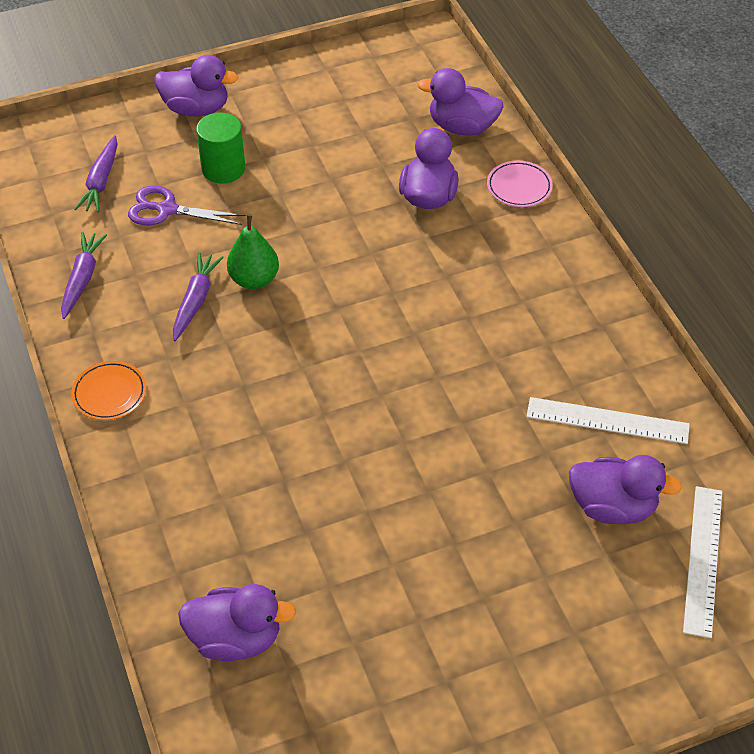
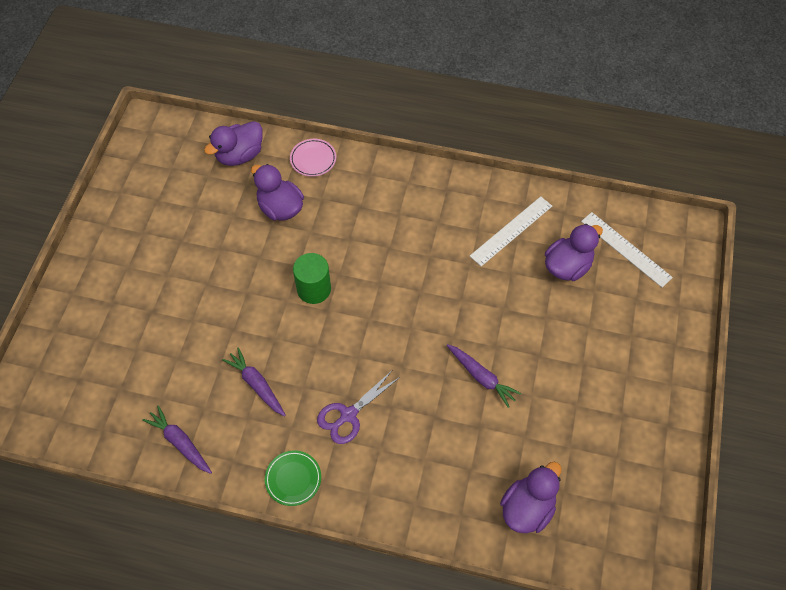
camera: 55 degrees left, 10 degrees up
(101, 181) = (100, 382): purple carrot -> purple carrot (481, 377)
(109, 393) = (293, 479): orange plate -> green plate
(166, 209) = (162, 357): purple scissors -> purple scissors (348, 415)
(196, 109) = (85, 286): purple duck -> none
(223, 169) = (156, 303): green cylinder -> green cylinder (314, 289)
(254, 279) = (267, 341): green pear -> none

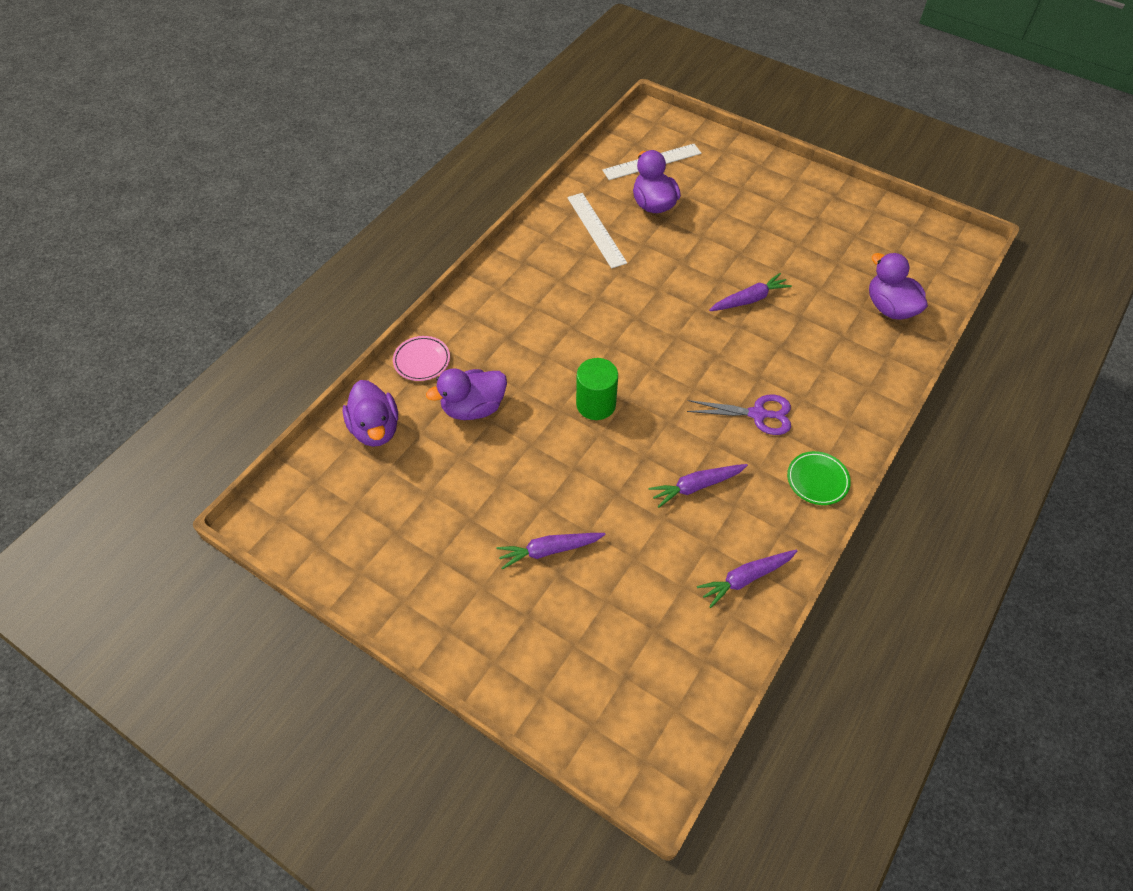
camera: 70 degrees left, 5 degrees down
(168, 299) = (549, 550): none -> purple carrot
(348, 415) = (758, 414): purple scissors -> purple scissors turned 60 degrees counterclockwise

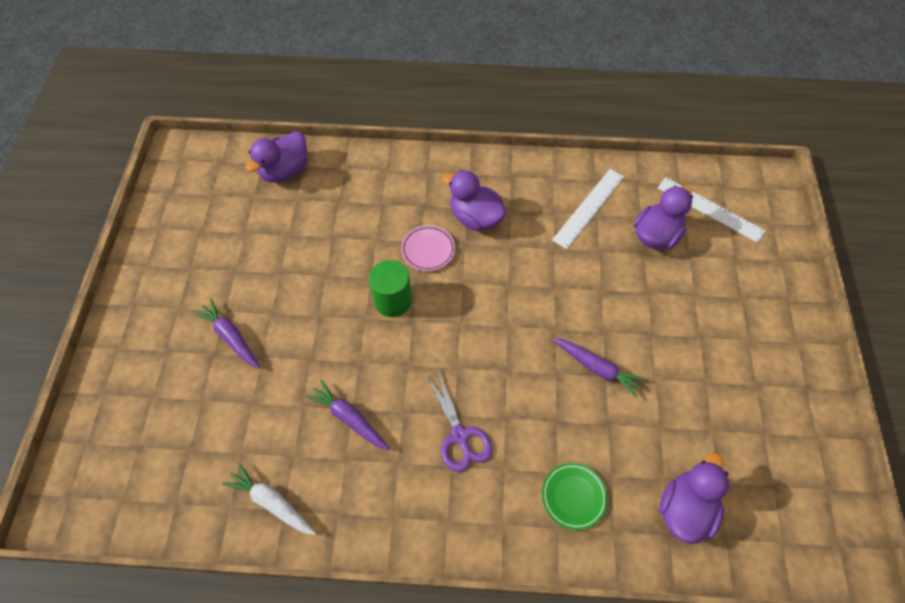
camera: 60 degrees right, 5 degrees up
(422, 361) = (364, 164): pink plate -> pink plate (428, 250)
(473, 408) = (339, 219): purple duck -> purple duck (475, 218)
(745, 578) = (272, 502): purple carrot -> white carrot
(817, 480) = (413, 523): green plate -> green plate (573, 496)

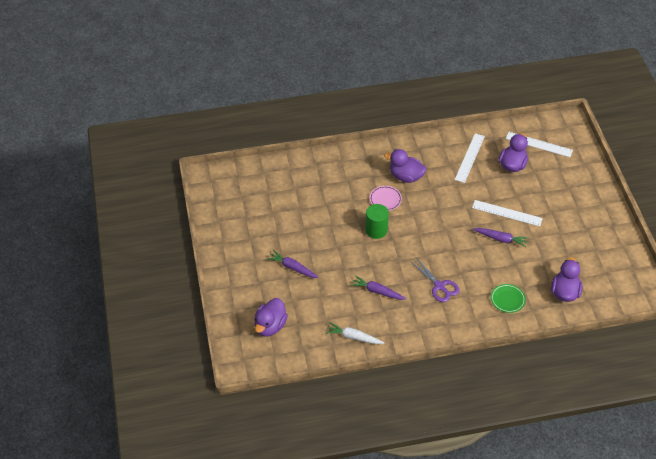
camera: 15 degrees left, 10 degrees down
(285, 171) = (280, 174): purple duck -> purple duck (270, 326)
(622, 320) = (507, 213): none -> white ruler

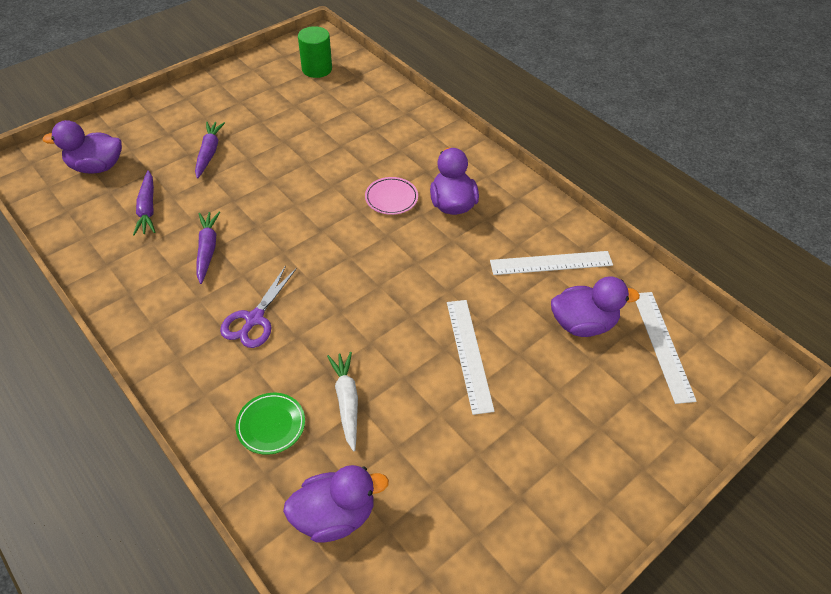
camera: 60 degrees right, 0 degrees up
(353, 337) = (107, 254): white carrot -> white carrot (347, 402)
(376, 230) = (326, 208): green cylinder -> green cylinder (317, 69)
(501, 239) = (404, 366): purple carrot -> purple carrot (147, 208)

